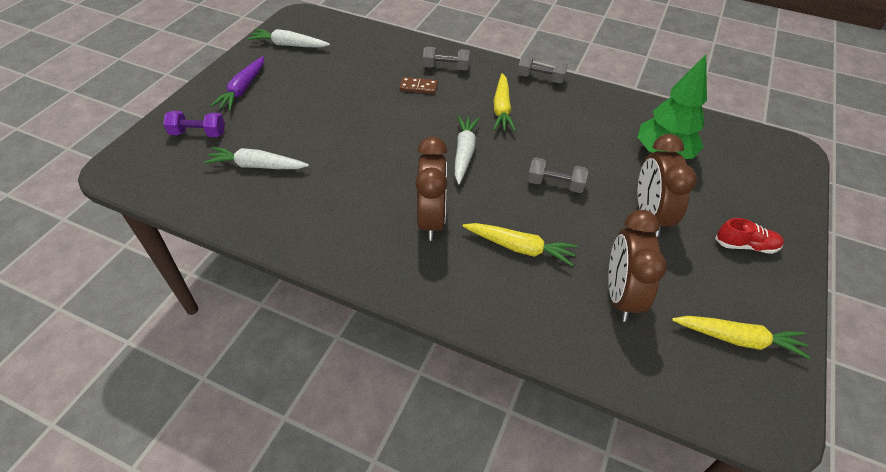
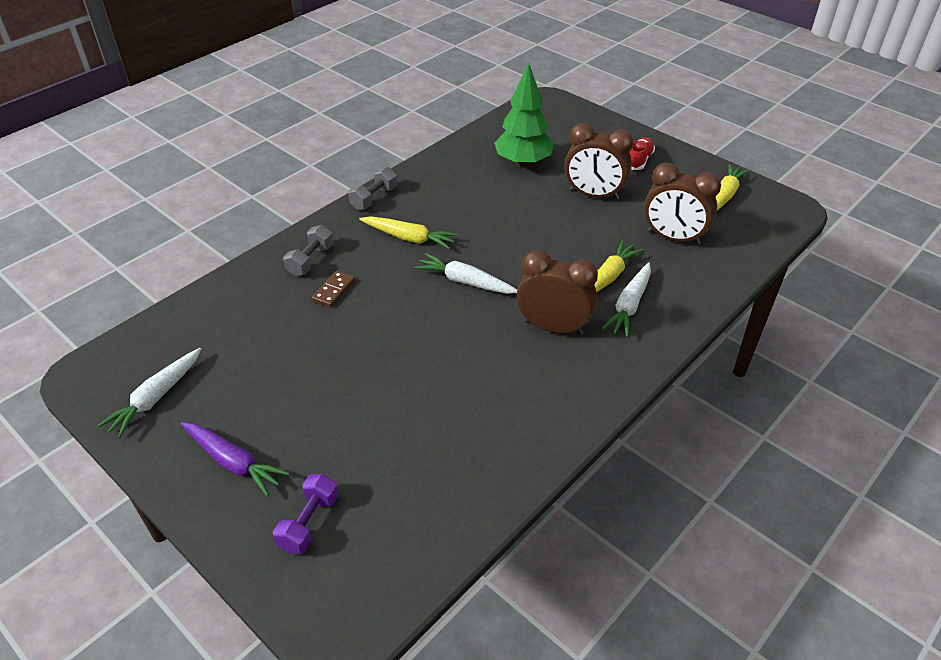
camera: 70 degrees left, 5 degrees down
(257, 166) = (408, 462): white carrot -> white carrot (629, 305)
(555, 184) = (535, 235): grey dumbbell -> none

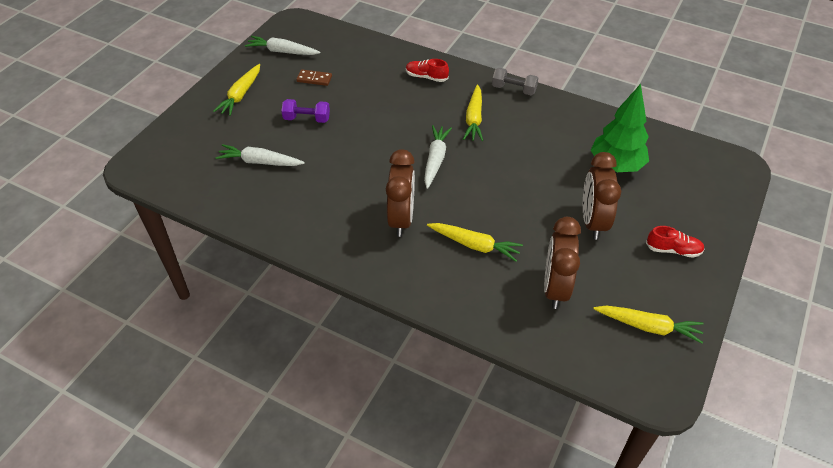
camera: 75 degrees right, 5 degrees up
(233, 462) = (241, 95): purple carrot -> yellow carrot
(309, 523) = (202, 136): purple dumbbell -> purple dumbbell (307, 119)
(310, 260) = (426, 77): grey dumbbell -> red shoe
(334, 290) = (399, 96): brown domino -> brown domino (314, 79)
(629, 305) = (445, 264): white carrot -> white carrot (260, 162)

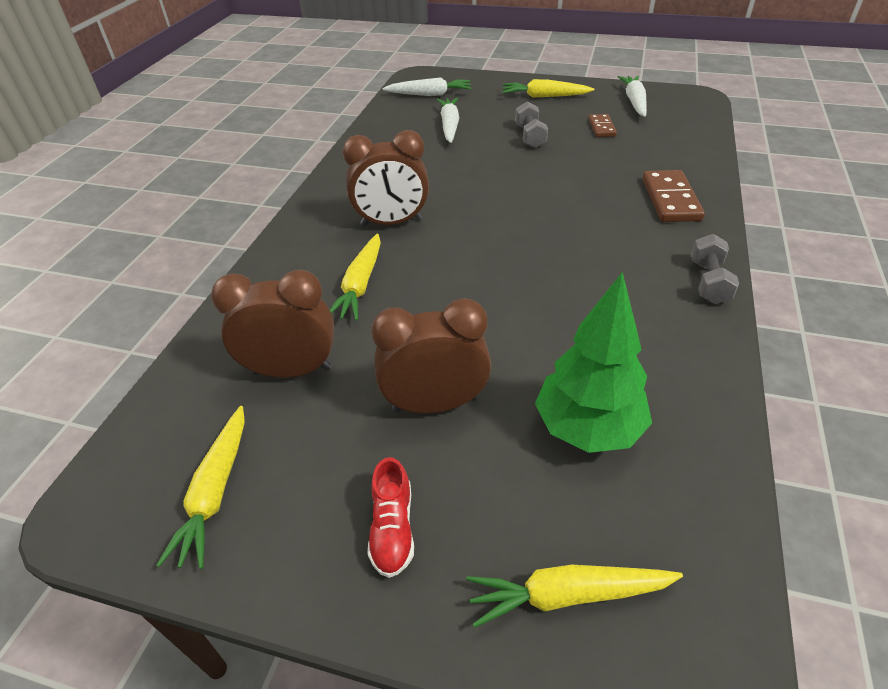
camera: 80 degrees right, 5 degrees down
(307, 119) = (530, 136): purple dumbbell -> grey dumbbell
(426, 77) = (670, 199): red shoe -> brown domino
(435, 160) = (506, 231): white carrot -> white carrot (429, 94)
(474, 119) = (609, 252): yellow carrot -> yellow carrot (567, 595)

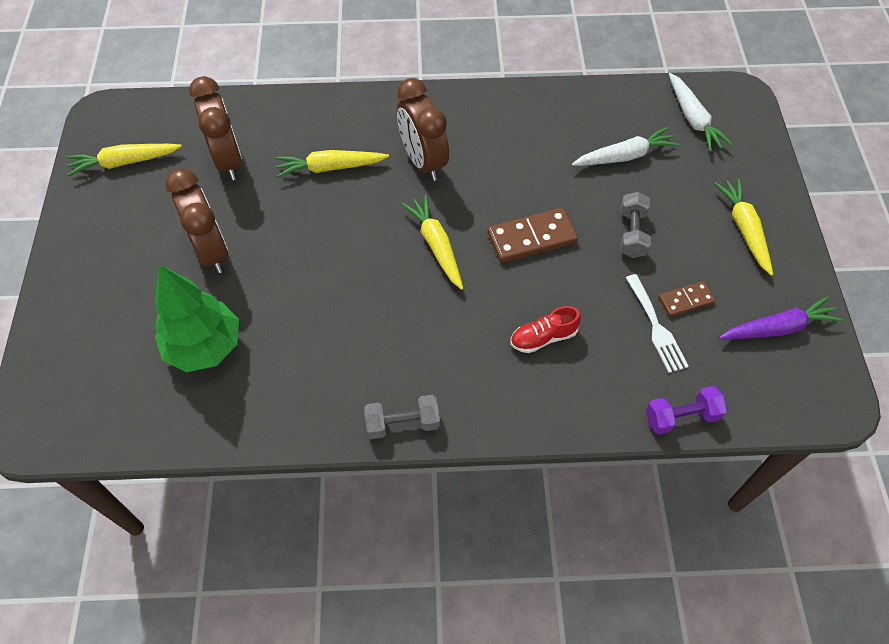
camera: 70 degrees right, 15 degrees up
(393, 528) = (110, 256): red shoe -> red shoe (543, 337)
(530, 136) = (632, 233): grey dumbbell -> grey dumbbell turned 60 degrees counterclockwise
(567, 595) = (75, 353): yellow carrot -> yellow carrot (436, 245)
(624, 143) = (656, 327): none -> white fork
(634, 102) = (777, 328): white carrot -> purple carrot
(670, 199) = (542, 383): brown domino -> brown domino (531, 237)
(706, 147) = (681, 417): none -> purple dumbbell

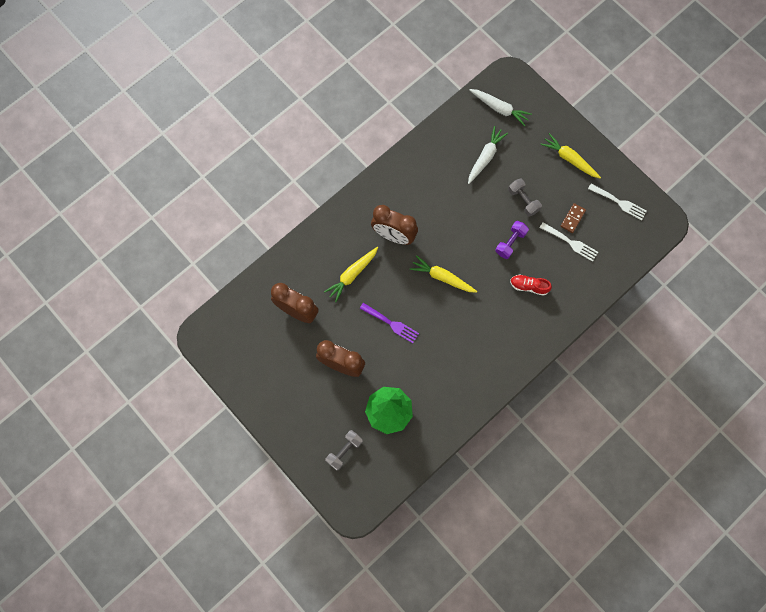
camera: 40 degrees left, 15 degrees up
(124, 162) = (245, 354): yellow carrot -> none
(318, 250) = (391, 324): none -> purple fork
(402, 423) = (506, 374): grey dumbbell -> grey dumbbell (344, 451)
(531, 237) = (481, 238): brown domino -> none
(543, 337) = (529, 286): red shoe -> red shoe turned 75 degrees clockwise
(681, 417) = (612, 278): purple dumbbell -> purple dumbbell (510, 242)
(777, 328) = (619, 202): purple carrot -> white fork

